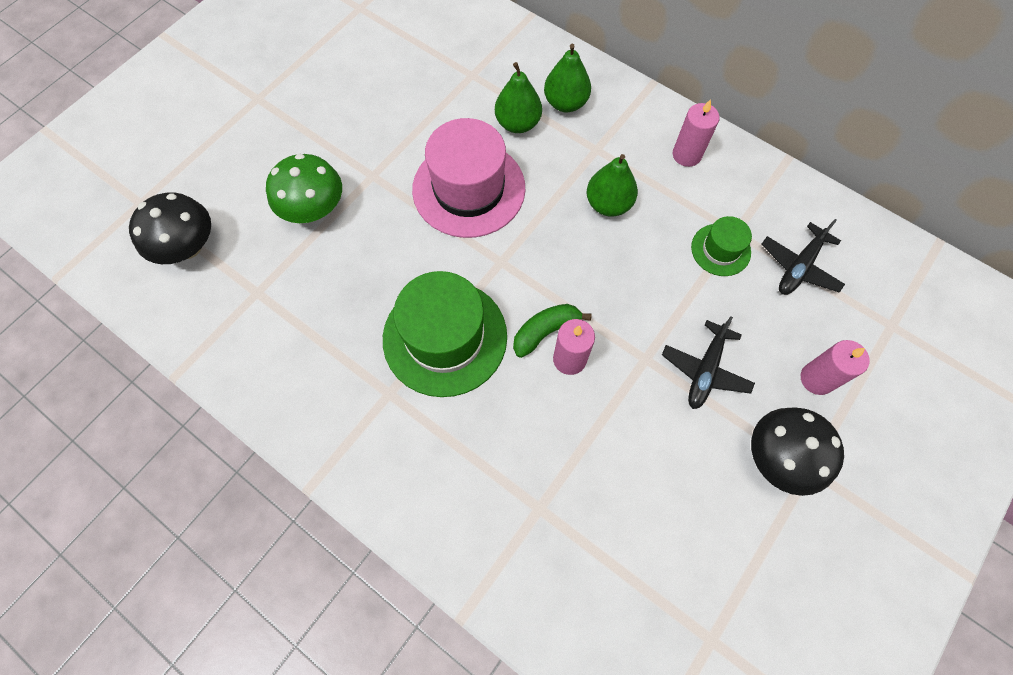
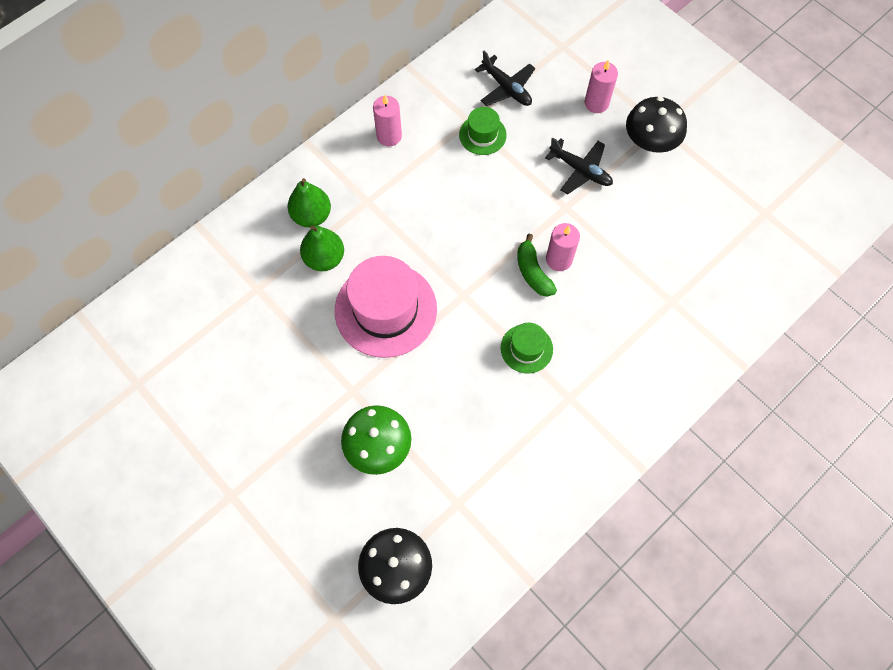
camera: 80 degrees left, 0 degrees up
(445, 337) = (526, 348): green hat -> green hat, size x0.50
(608, 204) = (424, 204): green pear -> none

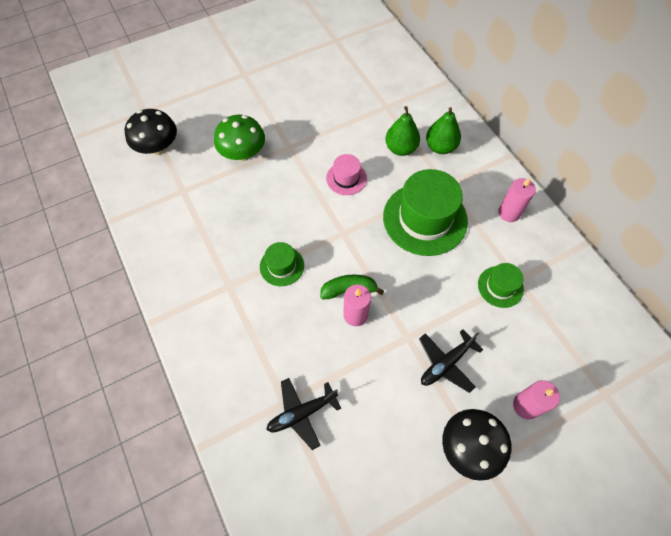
camera: 105 degrees right, 5 degrees down
(386, 310) = (346, 178): pink hat -> pink hat, size x0.50
(420, 215) = (425, 219): none -> green hat
(506, 88) = (553, 322): black plane -> black plane (301, 413)

